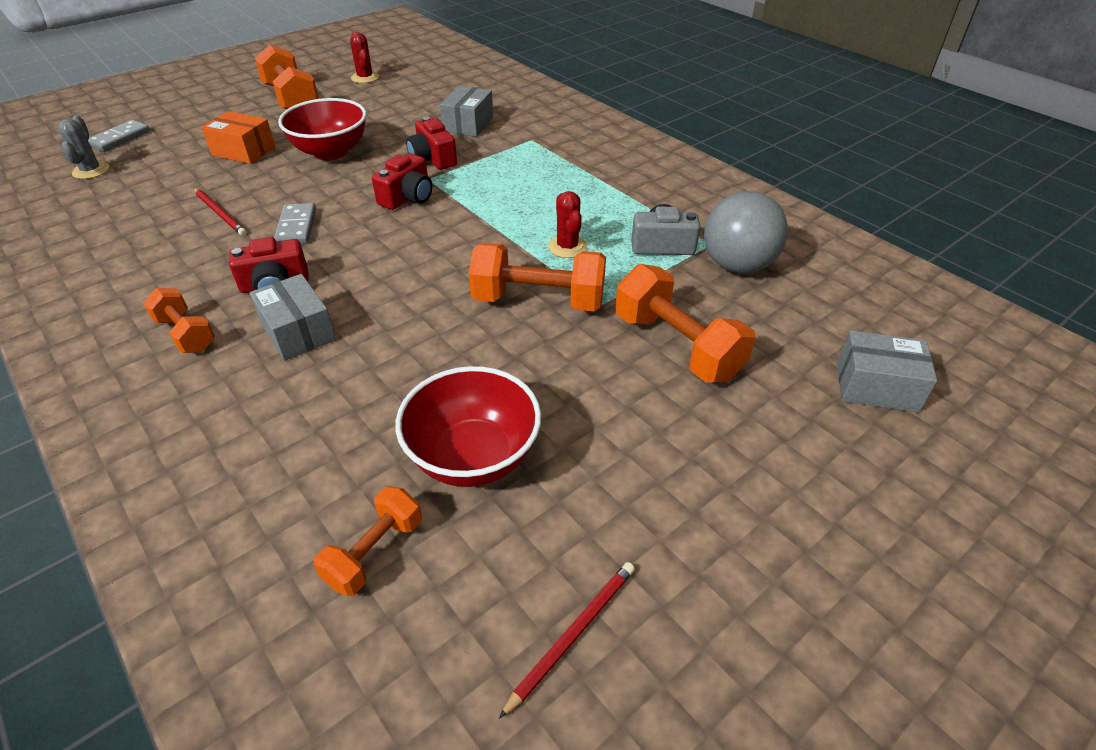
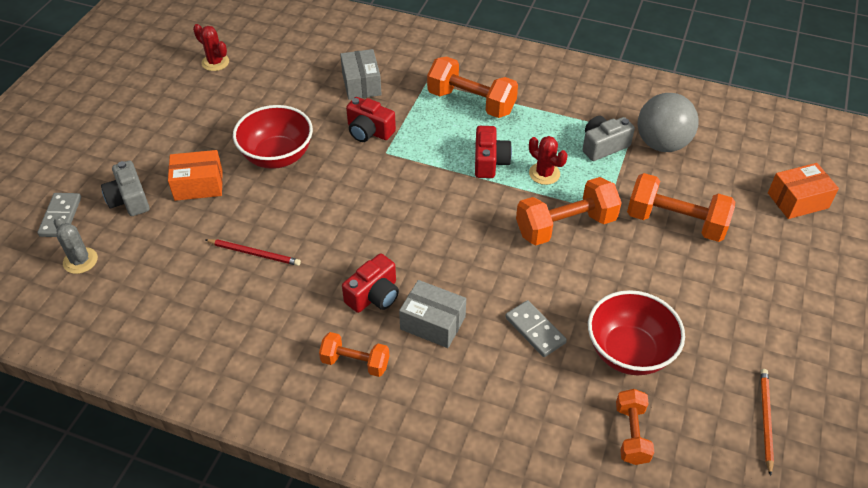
camera: 30 degrees left, 5 degrees up
(181, 144) = (129, 199): none -> grey camera
(291, 99) = (174, 112): orange dumbbell -> orange dumbbell (471, 102)
(296, 227) = (332, 239): grey domino -> grey domino (535, 330)
(407, 197) = (388, 176): red camera -> red camera (489, 162)
(573, 635) = (765, 420): red pencil -> orange pencil
(876, 386) = (797, 200): grey box -> orange box

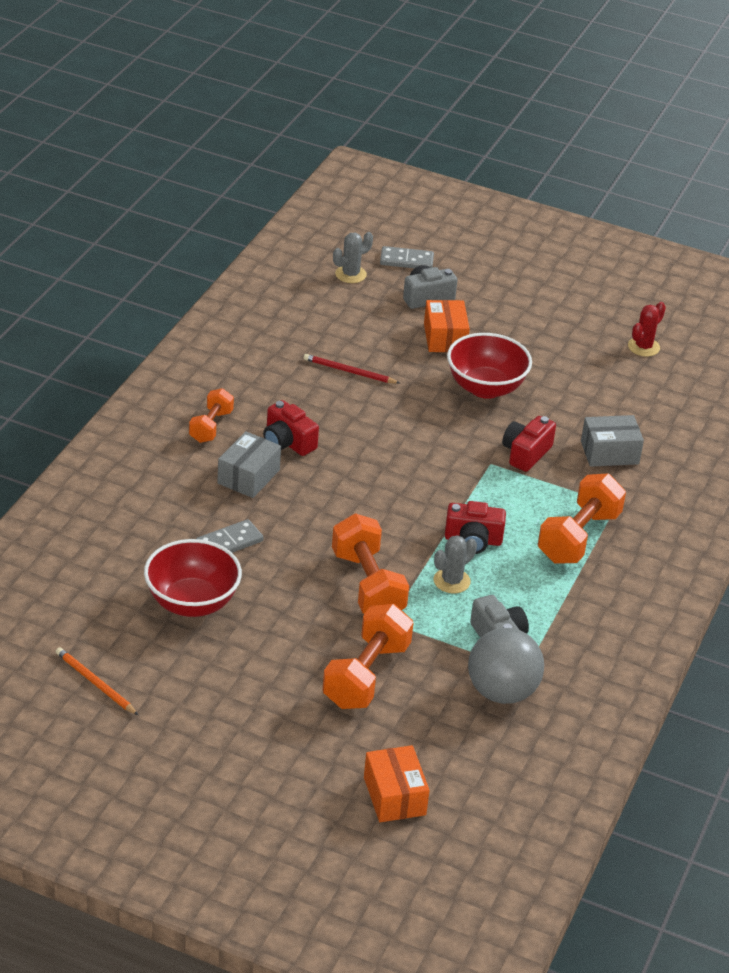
camera: 90 degrees right, 10 degrees down
(254, 253) = (349, 371): red pencil -> red pencil turned 90 degrees clockwise
(544, 174) = (451, 581): red cactus -> grey cactus
(631, 434) = (100, 587): orange dumbbell -> none
(765, 420) = (95, 683): orange pencil -> orange pencil turned 150 degrees counterclockwise

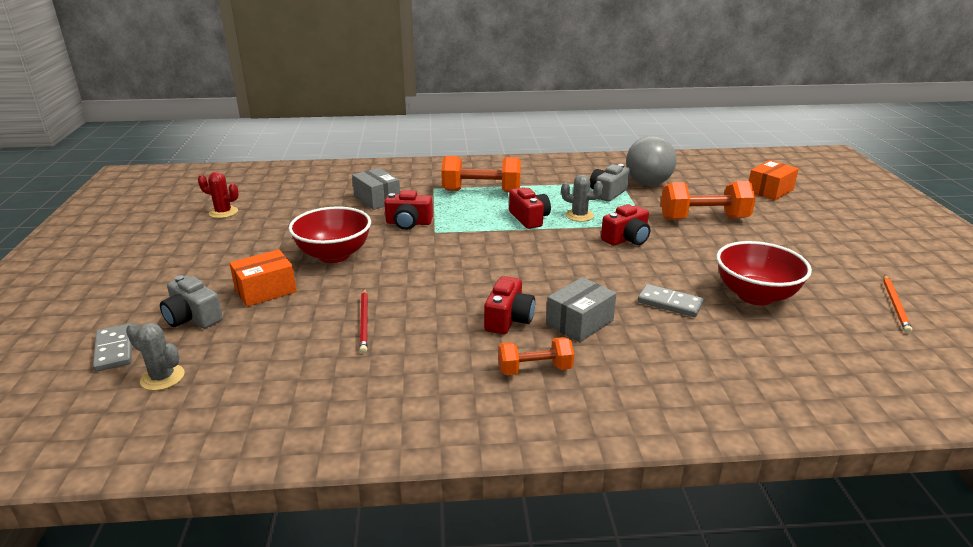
camera: 115 degrees left, 10 degrees down
(248, 476) = (579, 322): grey box -> grey box turned 45 degrees counterclockwise
(368, 585) = (626, 239): orange dumbbell -> red camera

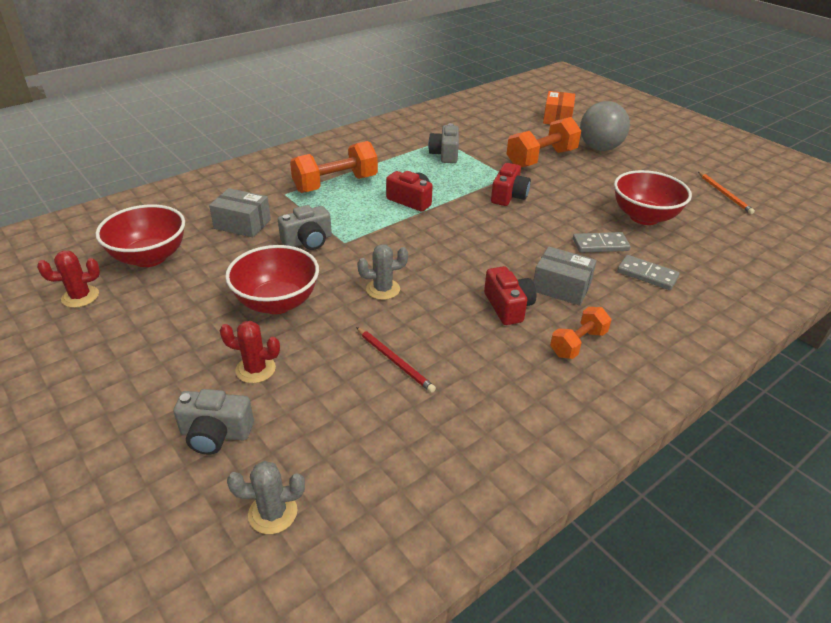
camera: 35 degrees left, 10 degrees up
(114, 350) = (173, 512): grey domino -> grey domino (647, 274)
(265, 290) = (255, 369): orange box -> red cactus
(291, 202) = (149, 257): none -> red bowl
(408, 223) = (308, 241): red camera -> grey camera
(579, 215) = (448, 184): grey cactus -> grey cactus (383, 289)
(579, 322) = (561, 287): grey box -> grey box turned 75 degrees counterclockwise
(648, 183) = (465, 135): grey ball -> grey ball (599, 148)

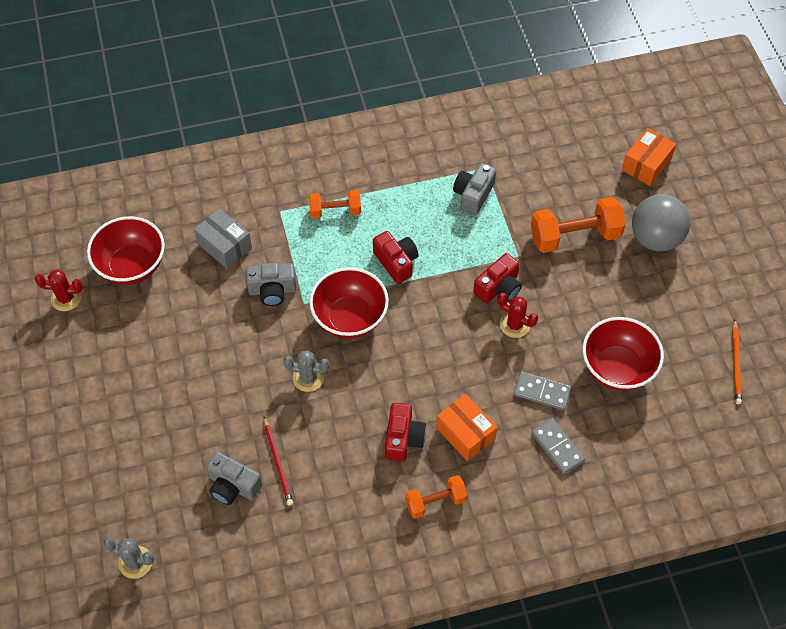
camera: 25 degrees right, 20 degrees up
(215, 434) = (122, 482): grey camera -> grey camera (233, 486)
(255, 369) = (170, 430): red cactus -> red cactus (514, 324)
(277, 302) = (214, 362): red bowl -> red bowl (350, 318)
(335, 184) = (335, 211): orange dumbbell -> orange dumbbell, size x0.60
(561, 287) = (465, 433): grey box -> orange box

